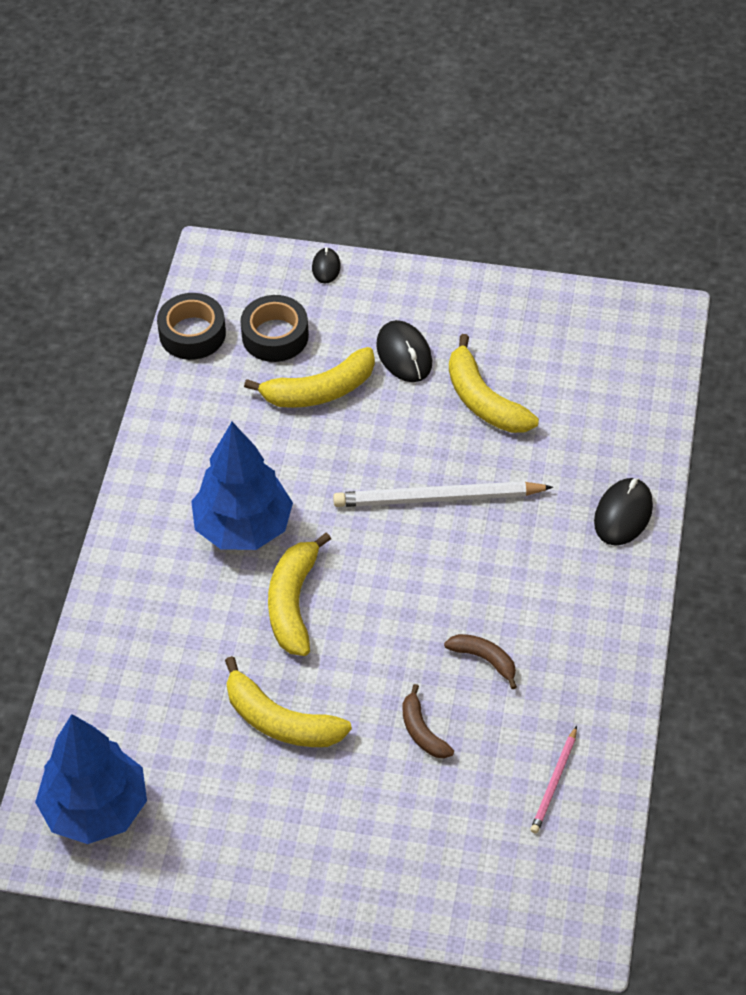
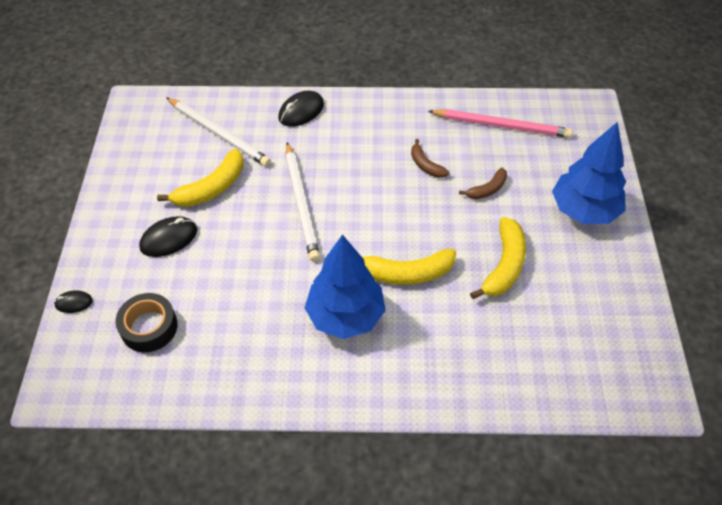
camera: 100 degrees left, 0 degrees up
(95, 809) = (613, 365): blue tree -> blue tree (584, 211)
(192, 333) = (146, 391): black tape -> none
(319, 391) = (207, 287): yellow banana -> none
(484, 659) = (425, 165): brown banana -> brown banana turned 60 degrees counterclockwise
(554, 782) = (501, 126): pink pencil -> pink pencil, size x1.88
(588, 412) = (219, 134): none -> white pencil
(623, 514) = (301, 111): black mouse -> black mouse turned 60 degrees counterclockwise

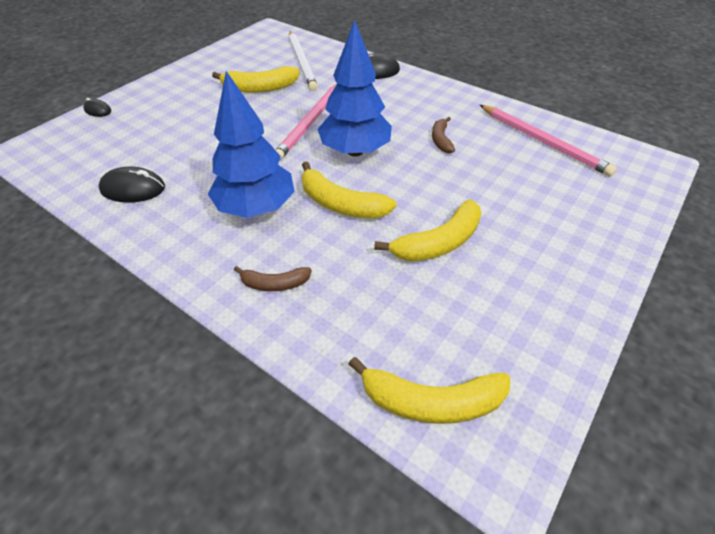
camera: 35 degrees right, 5 degrees down
(149, 327) = (119, 145): black tape -> none
(169, 239) = (197, 103): black mouse -> black mouse (133, 189)
(301, 203) = (311, 122): white pencil -> pink pencil
(487, 189) = (481, 179): brown banana -> brown banana (274, 284)
(584, 211) = (571, 240): blue tree -> blue tree (355, 151)
(593, 383) = (431, 401): none -> yellow banana

